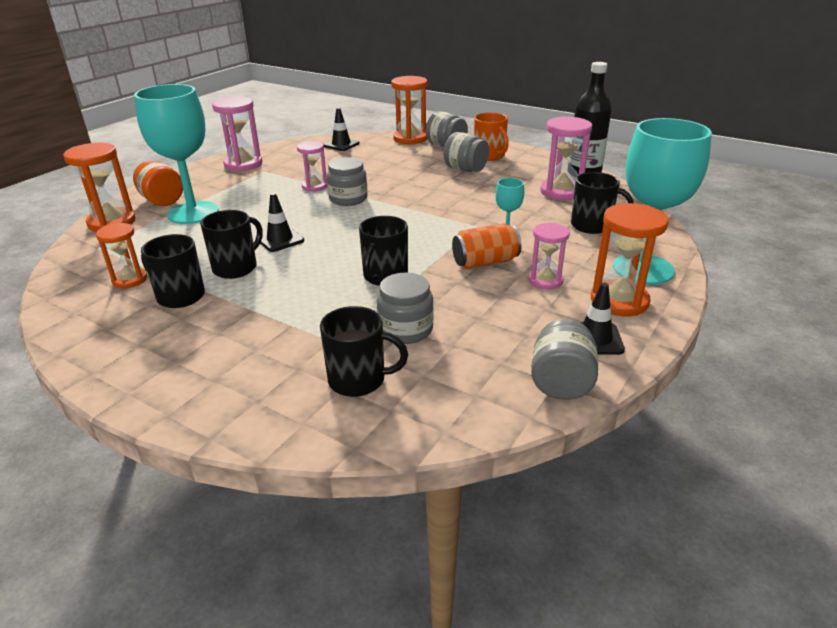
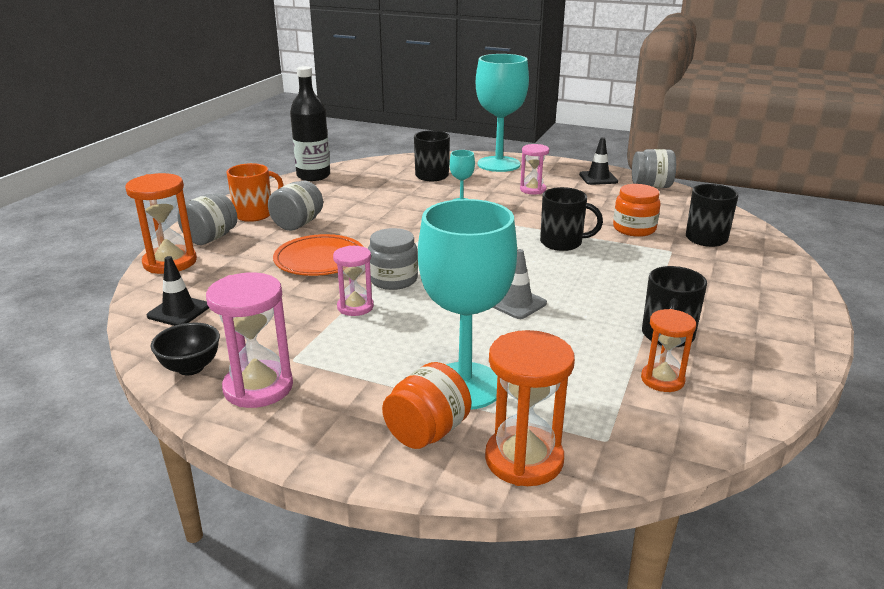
camera: 100 degrees left, 5 degrees down
(236, 268) = (592, 316): black mug -> none
(276, 150) = (191, 367): none -> black bowl
(280, 240) = (517, 303): black traffic cone -> grey traffic cone
(394, 176) = (320, 260): none -> orange plate
(405, 329) = (634, 229): grey jar -> orange jar
(485, 262) = (515, 208): orange can -> none
(561, 192) = (360, 184): pink hourglass -> none
(619, 301) = (547, 171): orange hourglass -> none

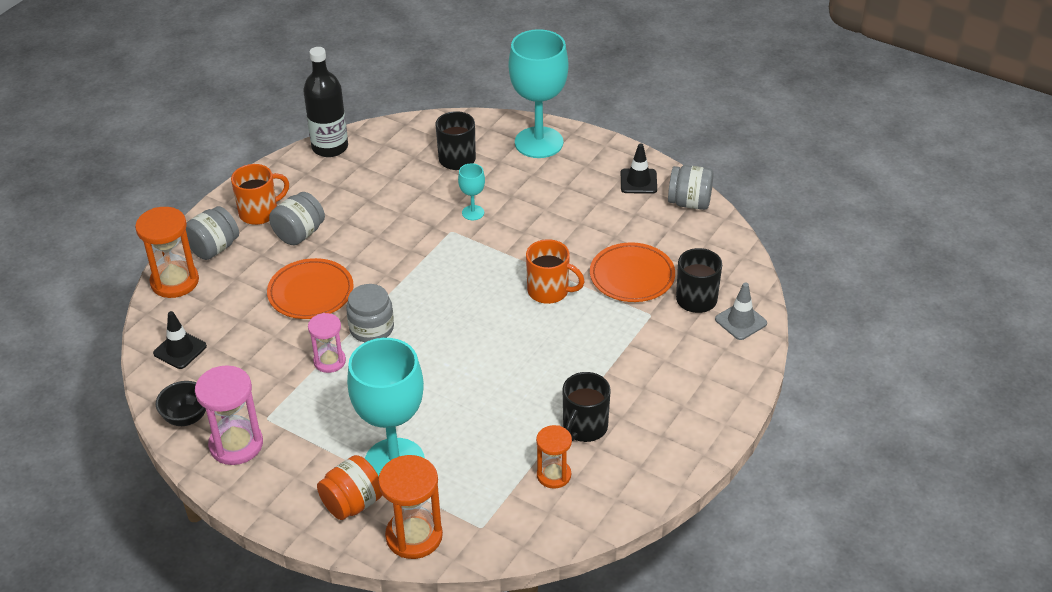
camera: 10 degrees right, 15 degrees up
(517, 303) = (471, 373): grey traffic cone -> grey traffic cone (740, 321)
(533, 190) = (557, 197): pink hourglass -> none
(562, 243) = (549, 291): black mug -> orange mug
(634, 229) = (632, 276): orange jar -> orange plate

